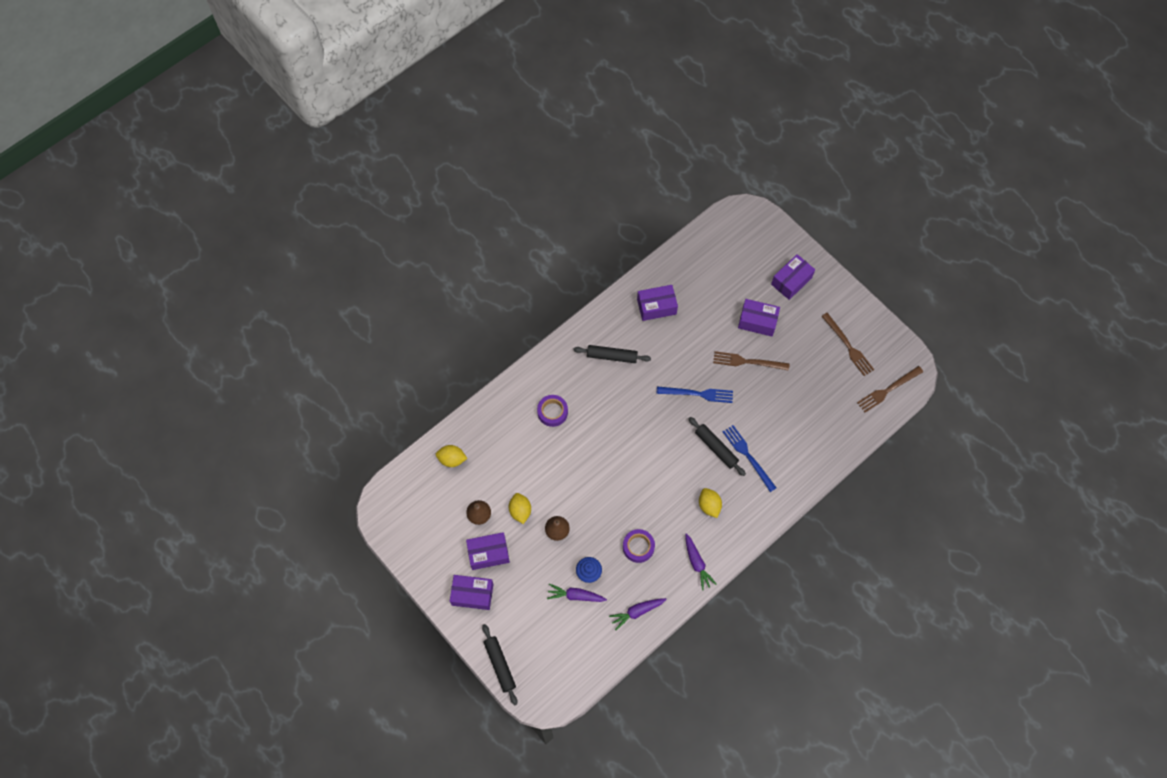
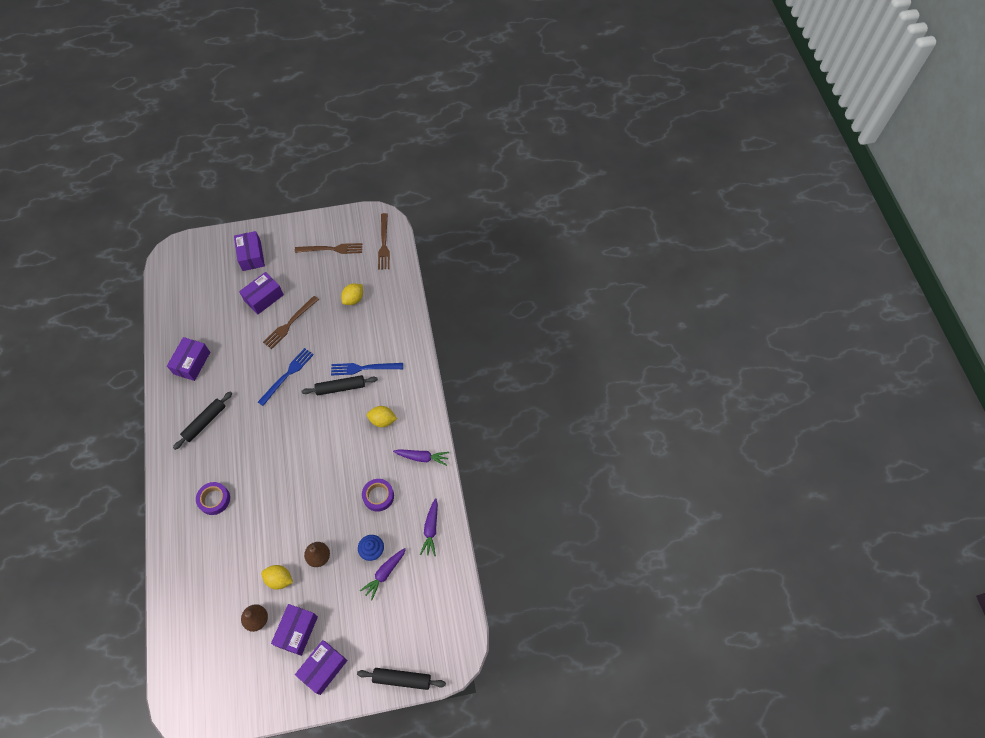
camera: 60 degrees left, 5 degrees down
(452, 459) = (189, 615): yellow lemon -> yellow lemon (353, 299)

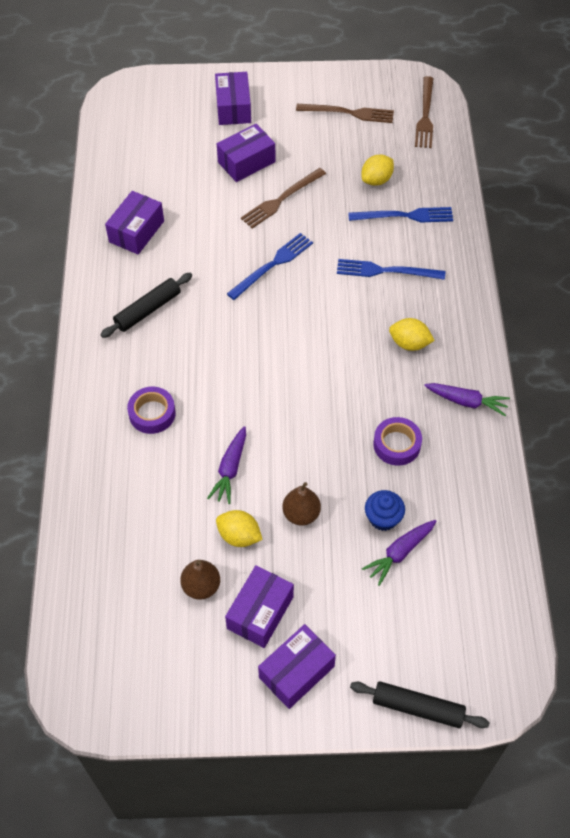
camera: 10 degrees right, 5 degrees down
(340, 388) = (349, 292): black rolling pin -> none
(374, 324) = (405, 216): none -> blue fork
(431, 529) = (474, 502): purple carrot -> purple carrot (230, 469)

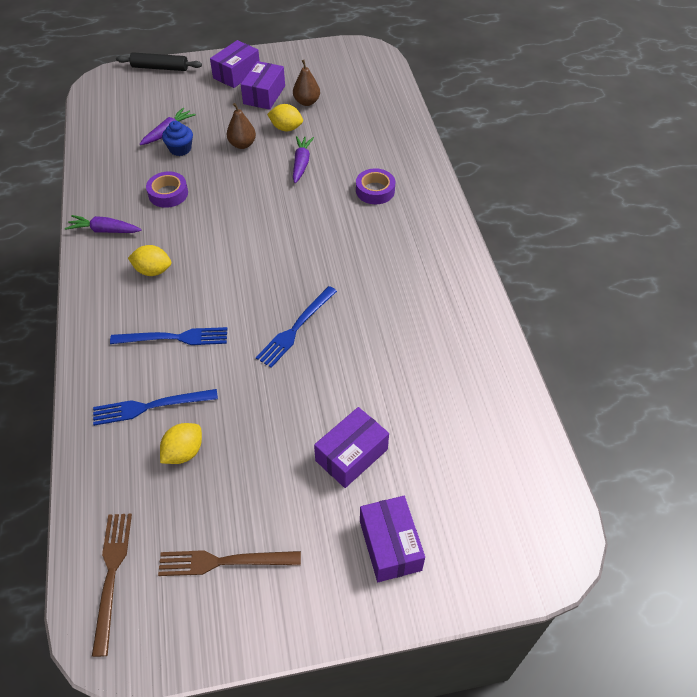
camera: 170 degrees right, 5 degrees down
(136, 231) = (451, 345): purple box -> none
(148, 310) = (408, 268): black rolling pin -> none
(281, 199) = (299, 408): brown fork -> none

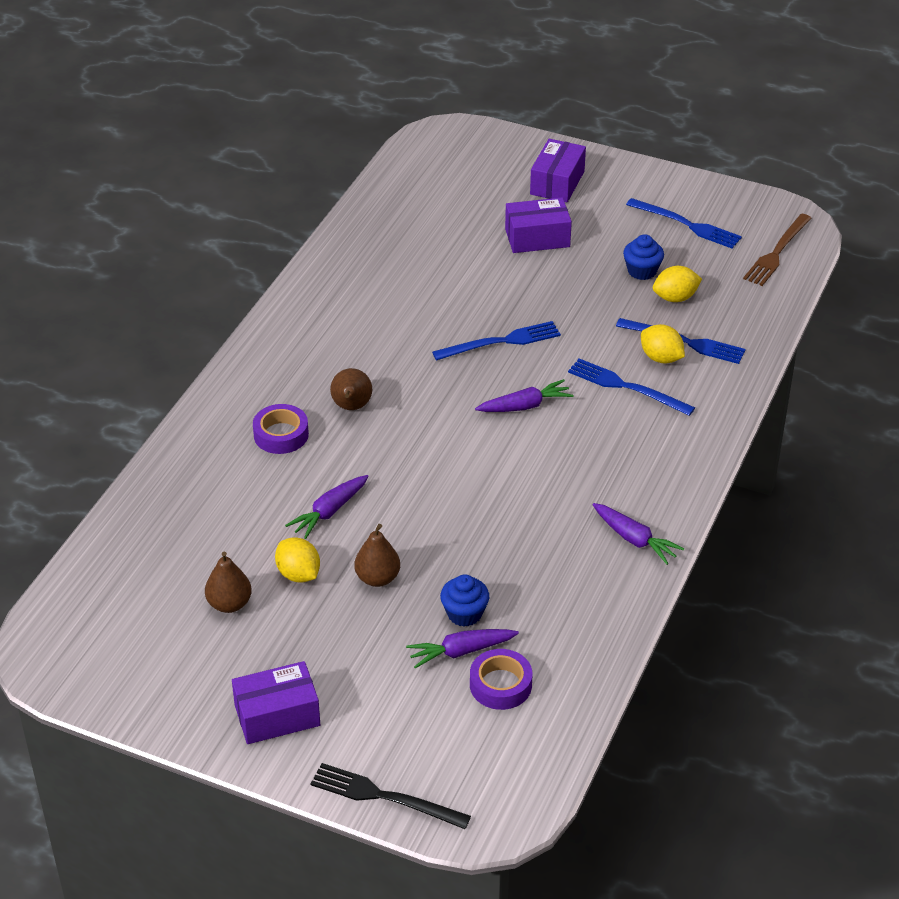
camera: 145 degrees left, 10 degrees down
(153, 271) = (606, 463): yellow lemon -> yellow lemon (661, 358)
(160, 68) = (384, 797): black rolling pin -> black fork
(168, 194) = (526, 552): purple tape -> purple tape (500, 685)
(224, 561) = (687, 225): brown fork -> blue fork
(232, 468) = (642, 271): none -> blue cupcake
(238, 285) = (524, 406): none -> purple carrot
(264, 95) = (274, 649): purple box -> none
(351, 227) = (351, 407): none -> brown pear

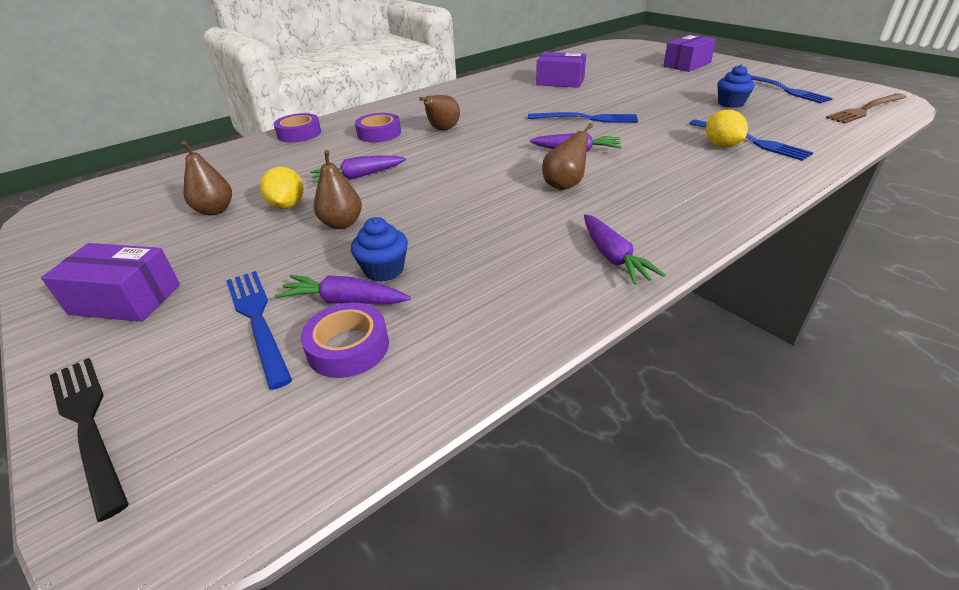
camera: 30 degrees right, 5 degrees down
(179, 462) = (299, 134): none -> purple tape
(537, 238) = (654, 82): purple box -> purple box (560, 82)
(545, 463) = (564, 185): none -> brown pear
(626, 387) = (677, 156): blue fork -> blue fork (258, 320)
(675, 298) = (754, 118): yellow lemon -> none

